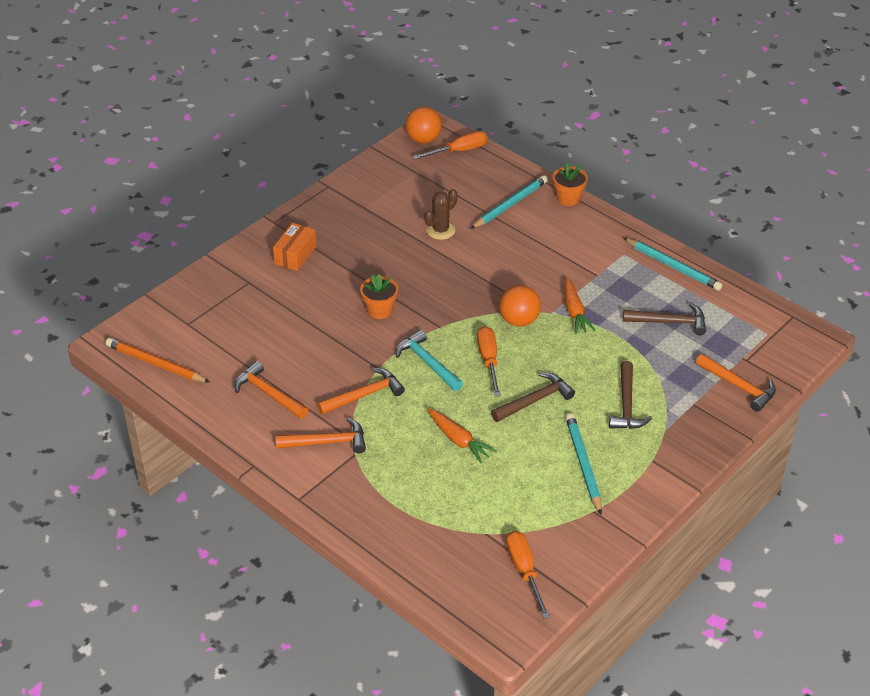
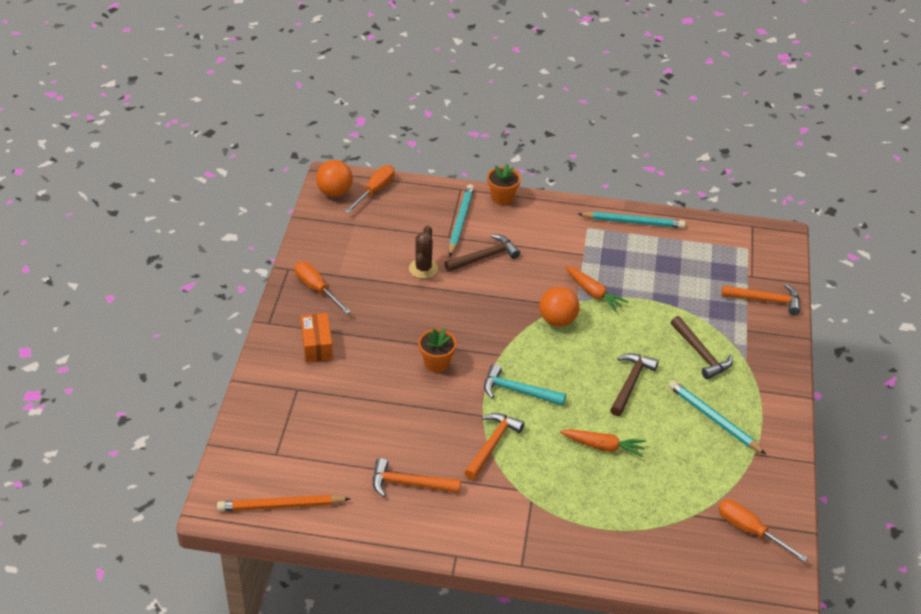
camera: 35 degrees left, 0 degrees up
(327, 442) = (499, 502): orange hammer -> none
(488, 360) = (564, 366): orange screwdriver -> orange screwdriver (316, 289)
(669, 322) = (671, 270): brown hammer -> brown hammer (484, 257)

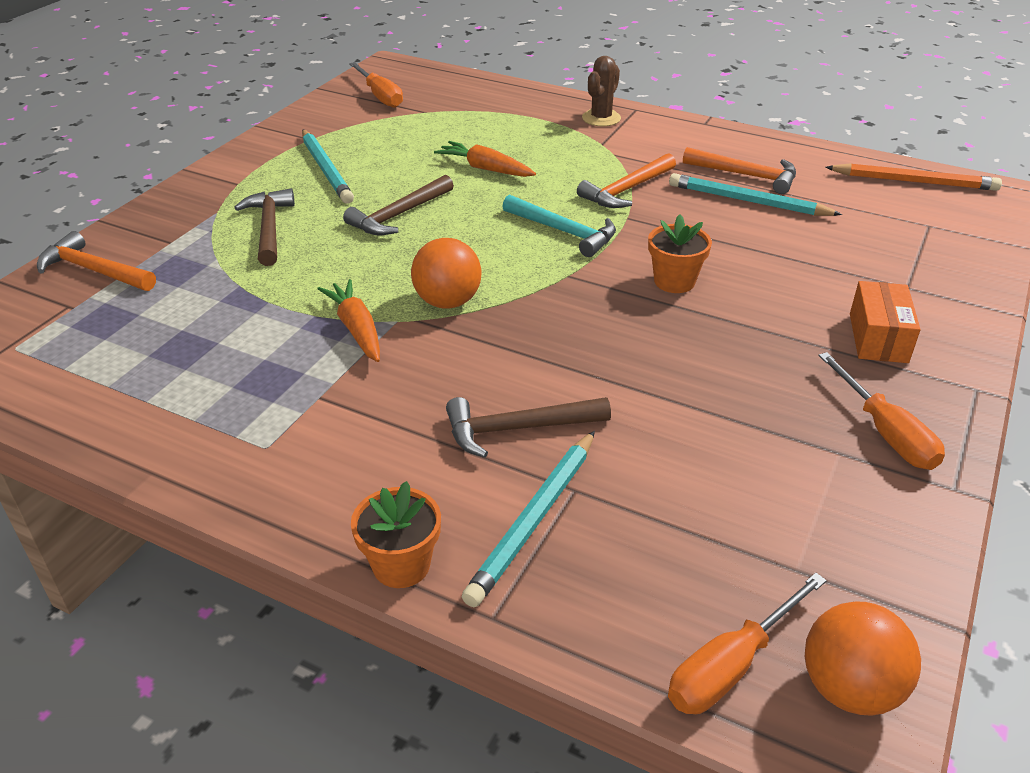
camera: 160 degrees left, 5 degrees down
(423, 268) = (654, 430): brown cactus -> brown cactus (601, 118)
(633, 222) = (162, 439): turquoise pencil -> turquoise pencil (747, 201)

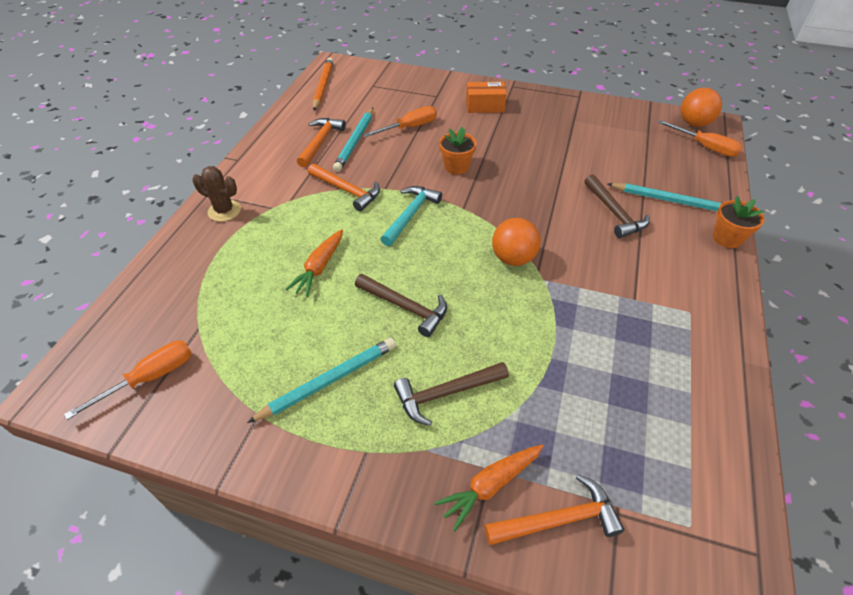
camera: 100 degrees left, 10 degrees up
(94, 270) = (558, 519): orange hammer -> orange hammer turned 120 degrees counterclockwise
(356, 329) = (561, 297): orange carrot -> orange carrot (490, 485)
(885, 432) = (554, 109): orange screwdriver -> orange screwdriver (409, 127)

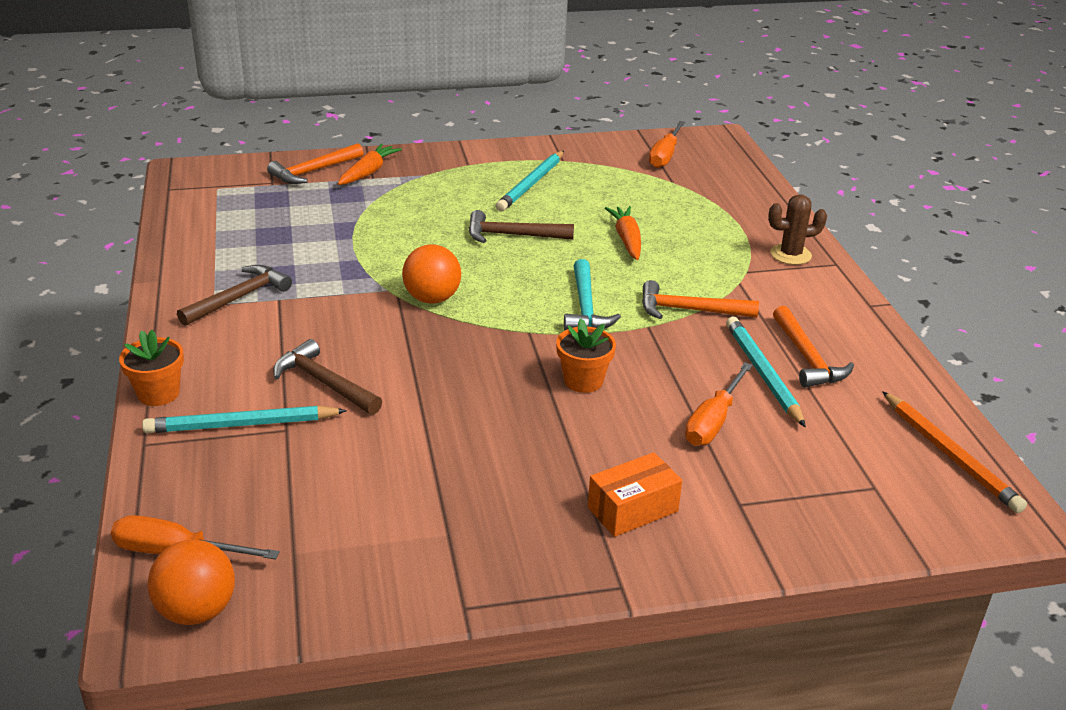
camera: 150 degrees right, 15 degrees down
(446, 393) = (431, 199): brown hammer -> brown hammer (239, 298)

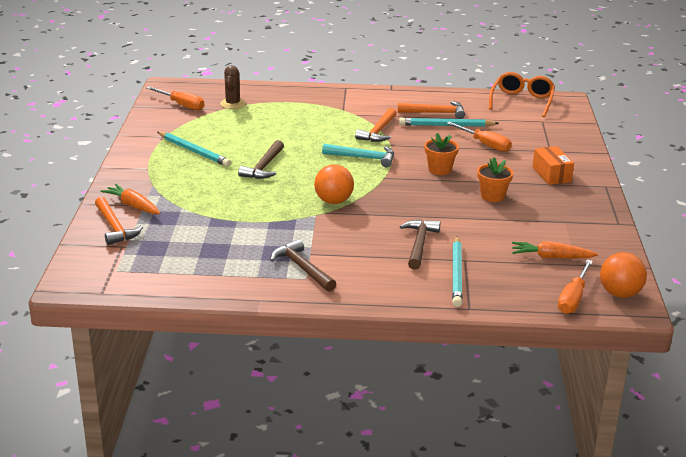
camera: 75 degrees left, 5 degrees down
(158, 393) = (414, 302): orange flower pot -> orange flower pot (492, 196)
(324, 383) = (419, 244): brown hammer -> brown hammer turned 135 degrees clockwise
(627, 240) = (289, 134): orange carrot -> orange carrot (551, 257)
(790, 255) = (330, 96): brown cactus -> brown cactus (232, 104)
(950, 455) = (522, 101): orange pencil -> orange glasses

